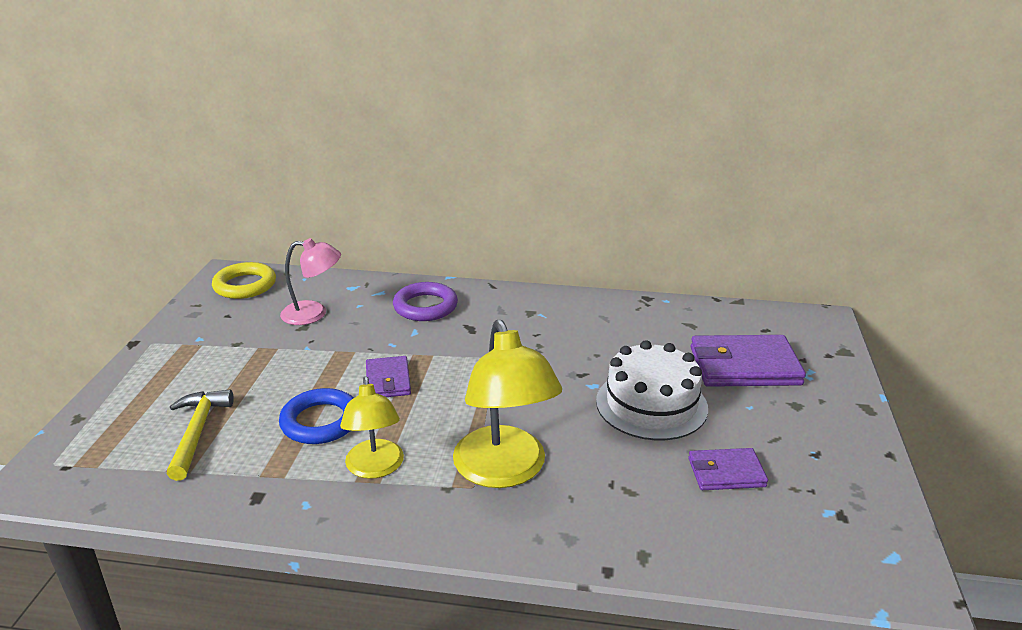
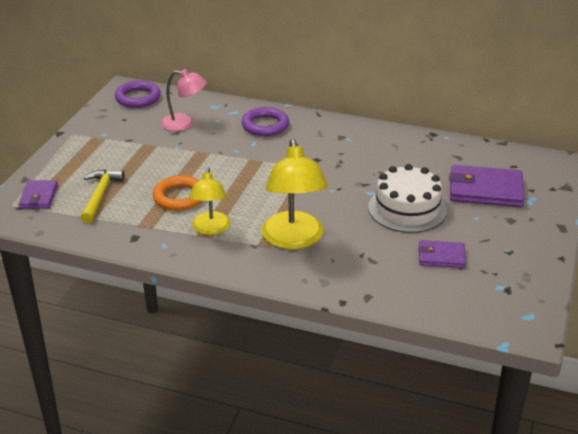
camera: 10 degrees right, 5 degrees up
(245, 285) = (138, 98): yellow ring -> purple ring
(320, 421) = (179, 197): blue ring -> orange ring
(388, 380) = (228, 175): purple wallet -> purple wallet (39, 197)

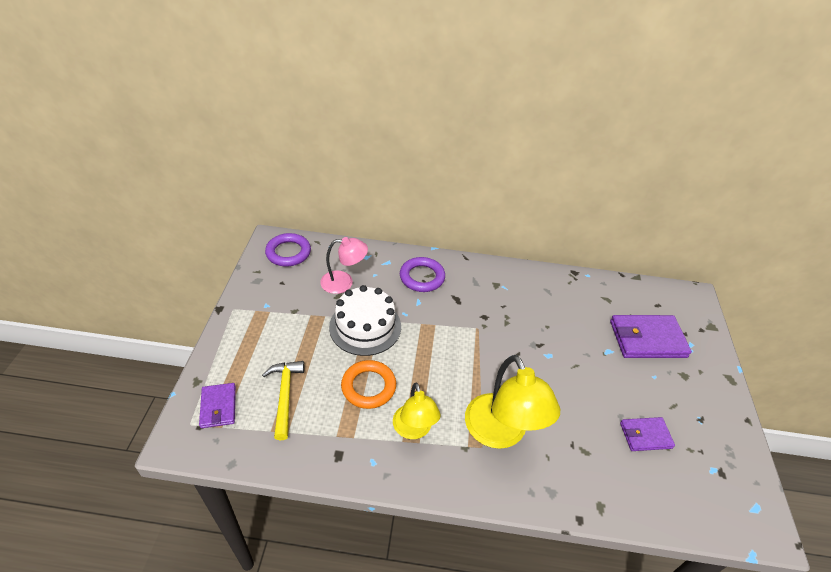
camera: 15 degrees left, 10 degrees up
(407, 209) = (589, 373): white cake -> white cake (365, 326)

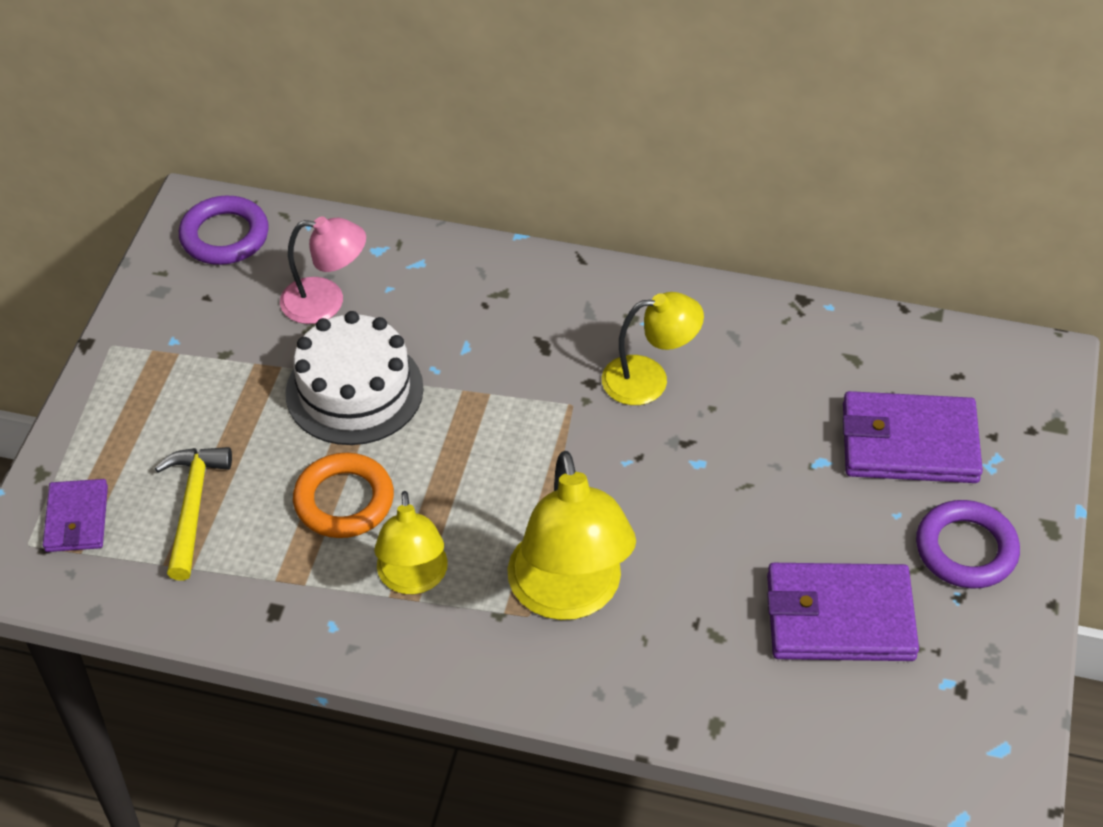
camera: 10 degrees right, 5 degrees up
(422, 277) = (482, 297): purple ring -> purple ring (966, 549)
(512, 313) = (649, 379): none -> yellow lamp
(645, 435) = (839, 617): purple wallet -> purple wallet, size x1.73

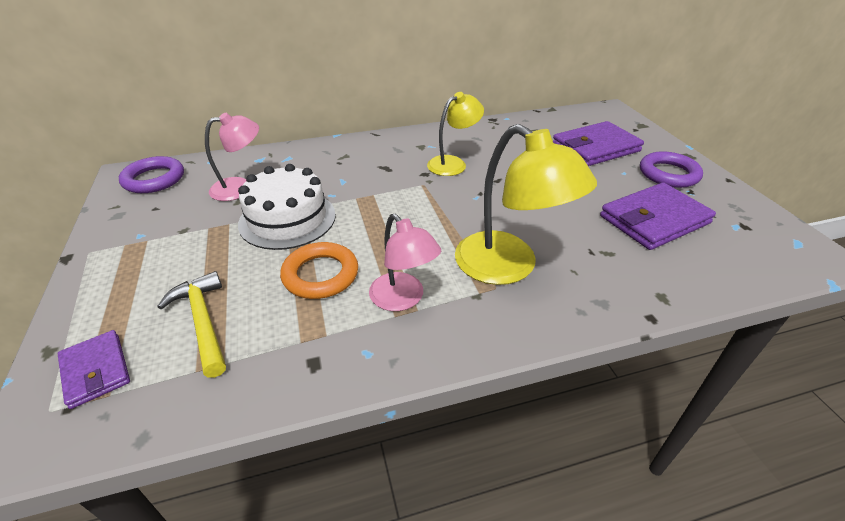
camera: 30 degrees left, 10 degrees down
(413, 579) = (403, 299): yellow lamp -> pink lamp

